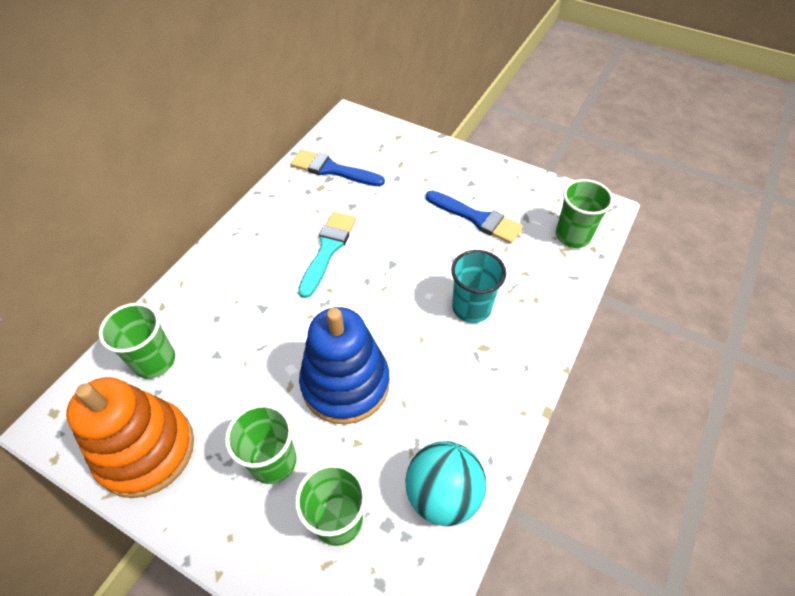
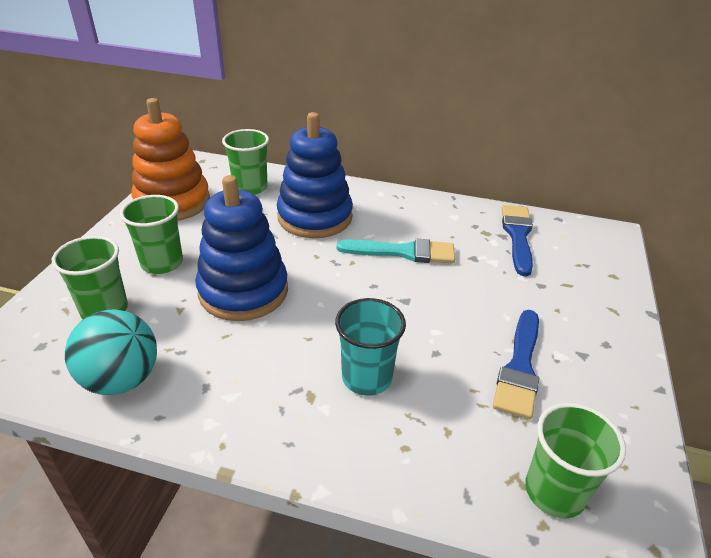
camera: 75 degrees right, 15 degrees down
(244, 307) = (315, 217): none -> blue stacking toy

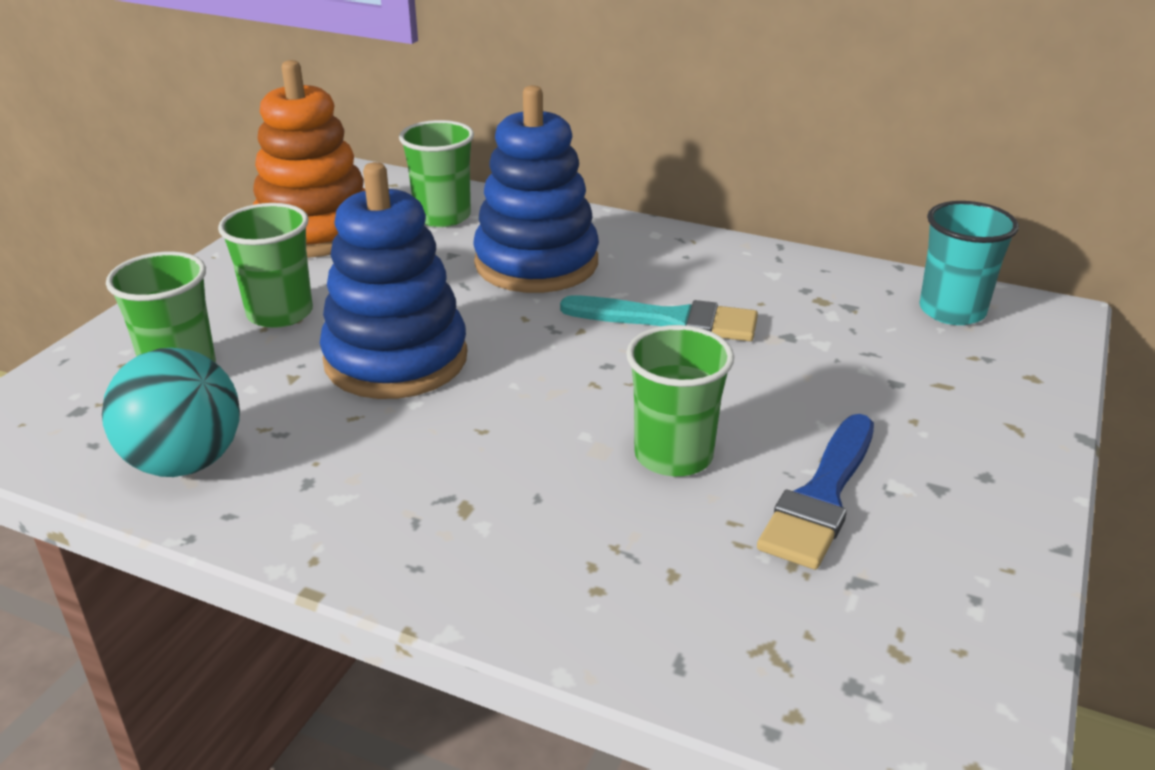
camera: 10 degrees right, 5 degrees down
(367, 377) = (561, 490): turquoise cup -> turquoise cup (952, 311)
(517, 236) = (876, 308): blue brush -> none
(554, 491) = (827, 672): green cup -> green cup (673, 455)

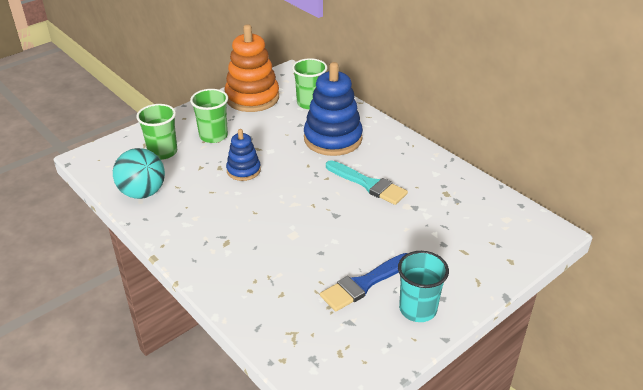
camera: 25 degrees right, 5 degrees up
(396, 359) = (243, 170): blue stacking toy -> blue stacking toy, size x0.55
(673, 455) = (320, 246): green cup -> none
(952, 311) = (504, 216): turquoise cup -> turquoise cup (418, 309)

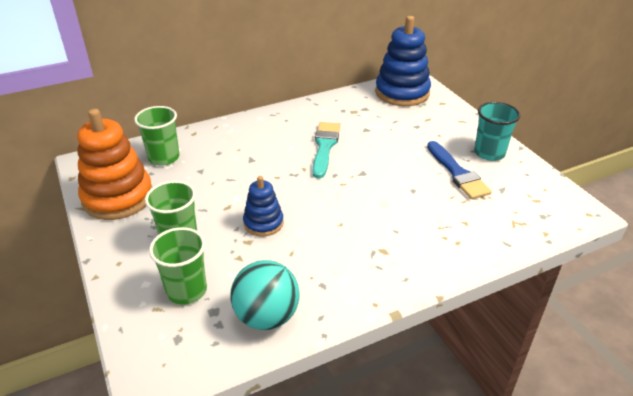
camera: 75 degrees left, 0 degrees up
(333, 139) = (240, 154): blue stacking toy -> blue stacking toy (402, 93)
(368, 184) = (325, 147): turquoise brush -> turquoise brush turned 45 degrees counterclockwise

